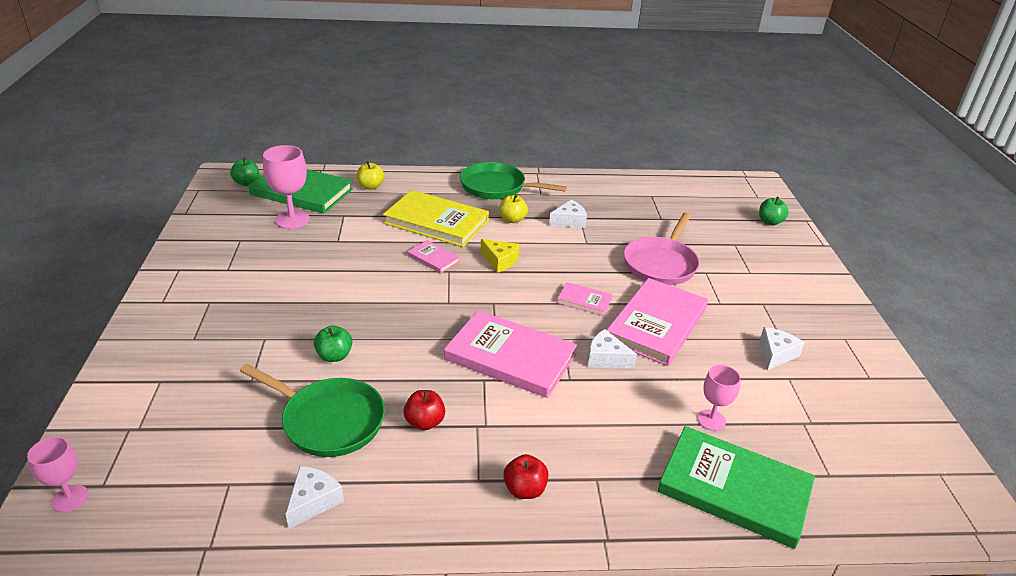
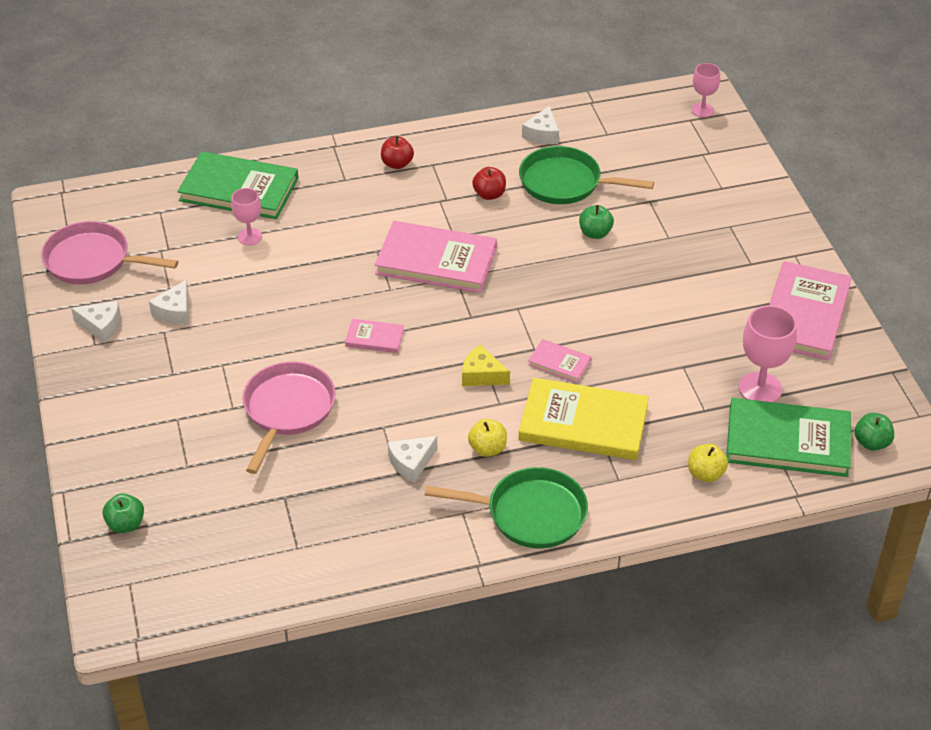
camera: 170 degrees right, 10 degrees up
(606, 358) = (345, 276): white cheese -> white cheese (101, 326)
(656, 324) = (295, 323): pink book -> pink book (804, 314)
(885, 423) = (93, 261): none -> pink pan

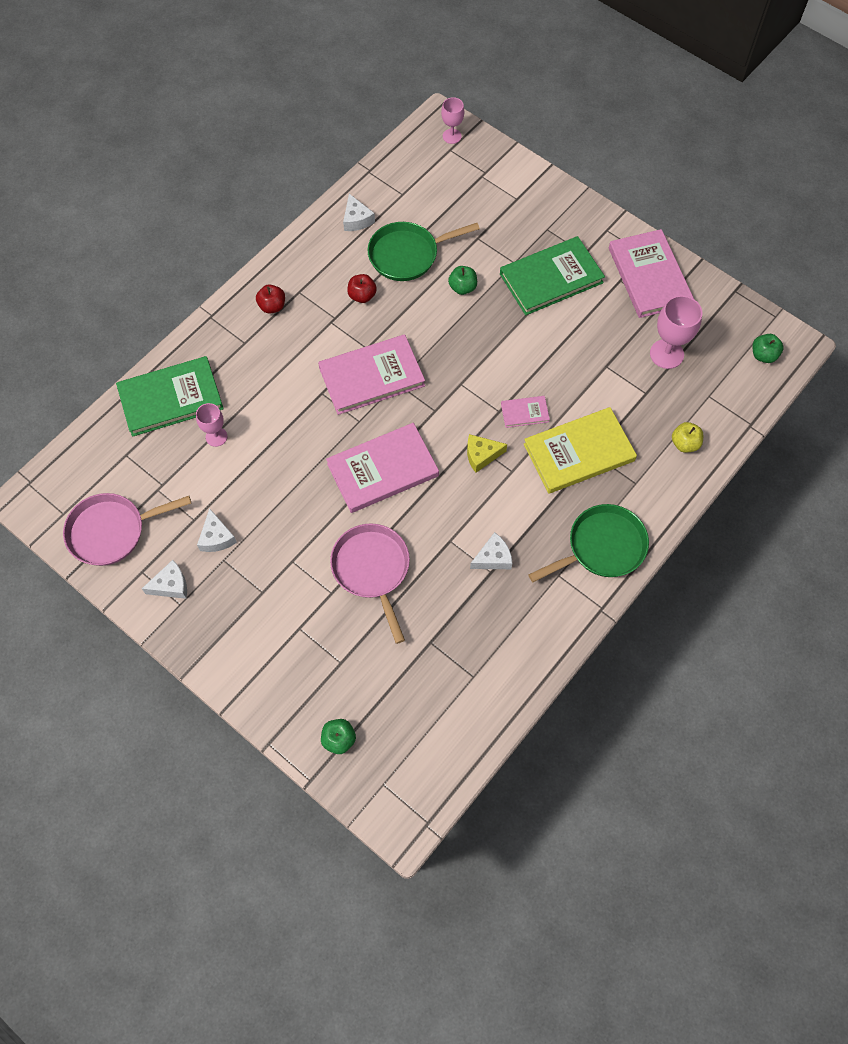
camera: 35 degrees left, 20 degrees up
(374, 338) = (383, 470): pink book -> pink book, size x2.11
(411, 463) = (493, 558): white cheese -> white cheese turned 135 degrees counterclockwise
(487, 449) = (534, 513): yellow apple -> none
(787, 441) = (714, 386): green book -> green book (551, 278)

